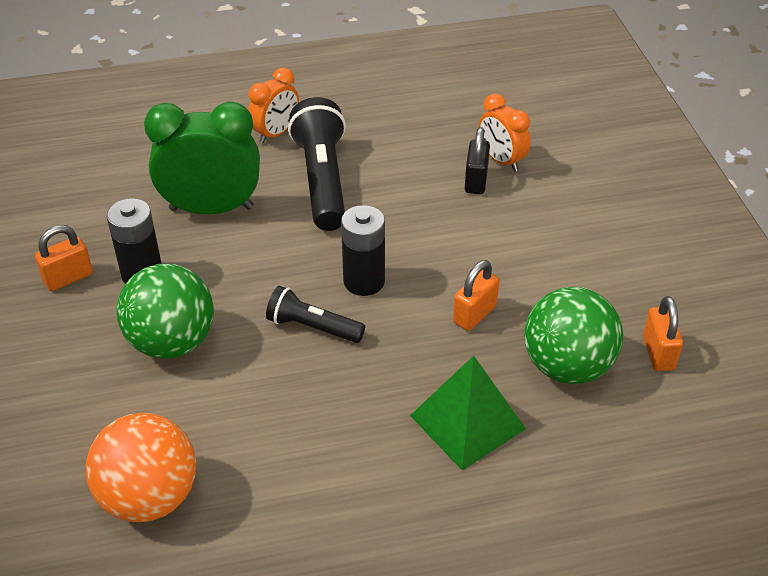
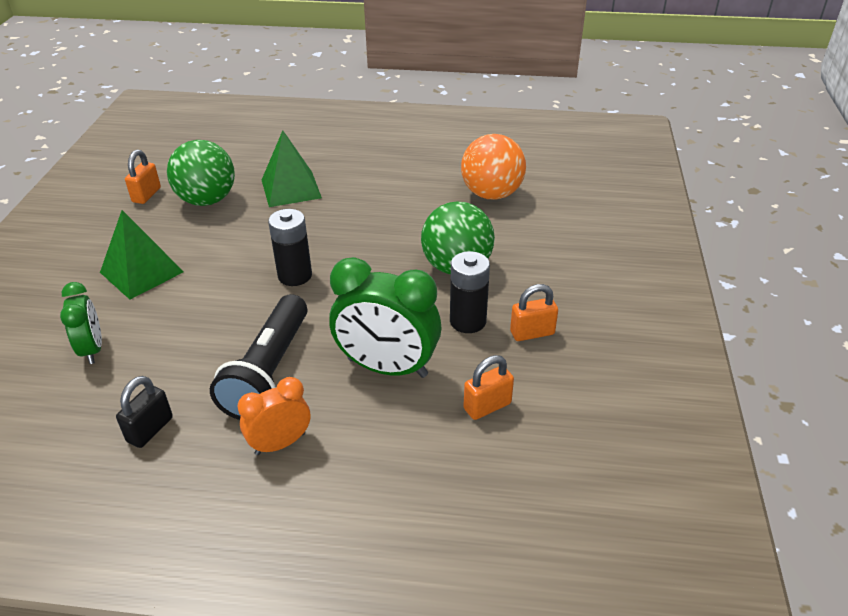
camera: 160 degrees left, 5 degrees down
(312, 327) = (351, 255): black flashlight -> none
(474, 314) = (235, 238): orange padlock -> orange padlock (487, 406)
(476, 181) = (135, 335): black padlock -> black padlock (150, 429)
(501, 160) = (92, 349): orange clock -> green clock
(540, 243) = (142, 272): none -> green pyramid

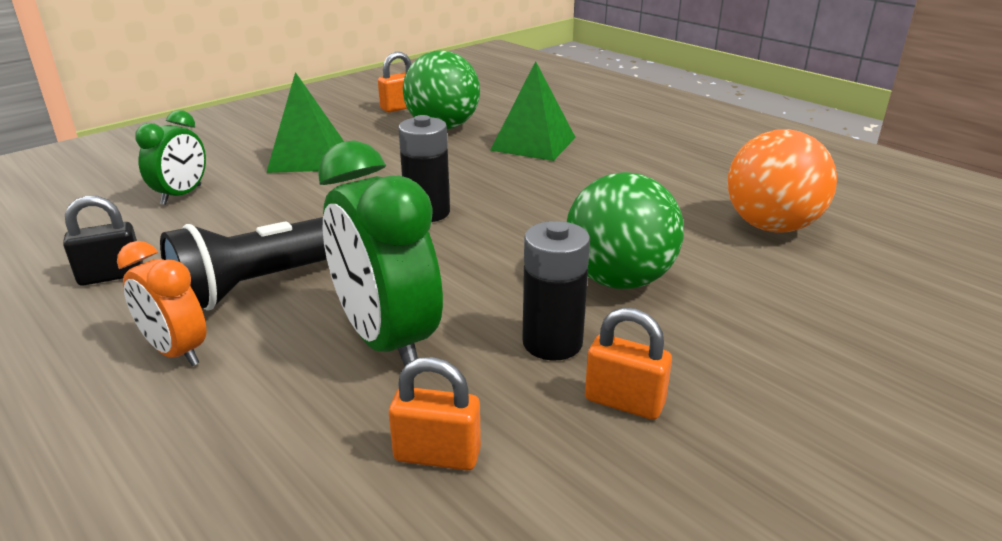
camera: 40 degrees right, 10 degrees down
(280, 443) = (176, 352): orange clock -> orange clock turned 150 degrees counterclockwise

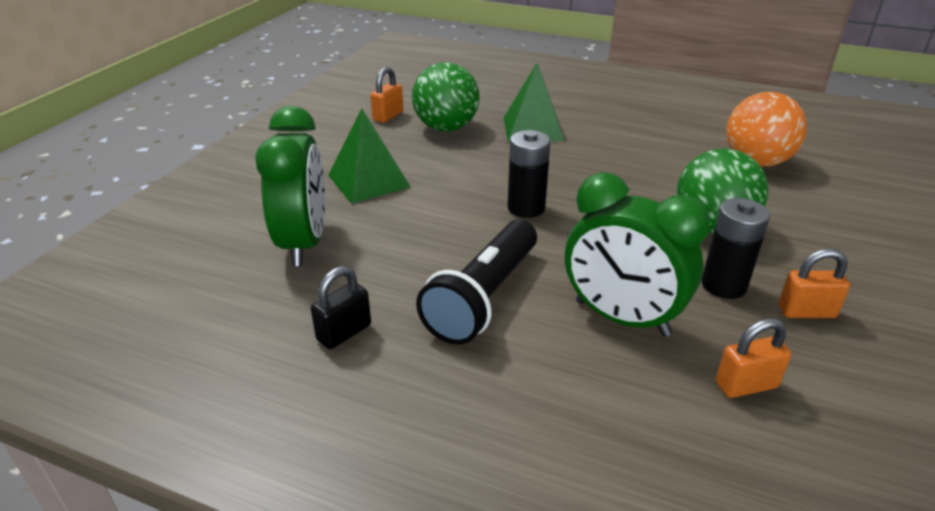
camera: 25 degrees left, 5 degrees up
(176, 352) = (485, 377): orange clock -> none
(182, 195) = (304, 243): green clock -> green clock, size x1.73

